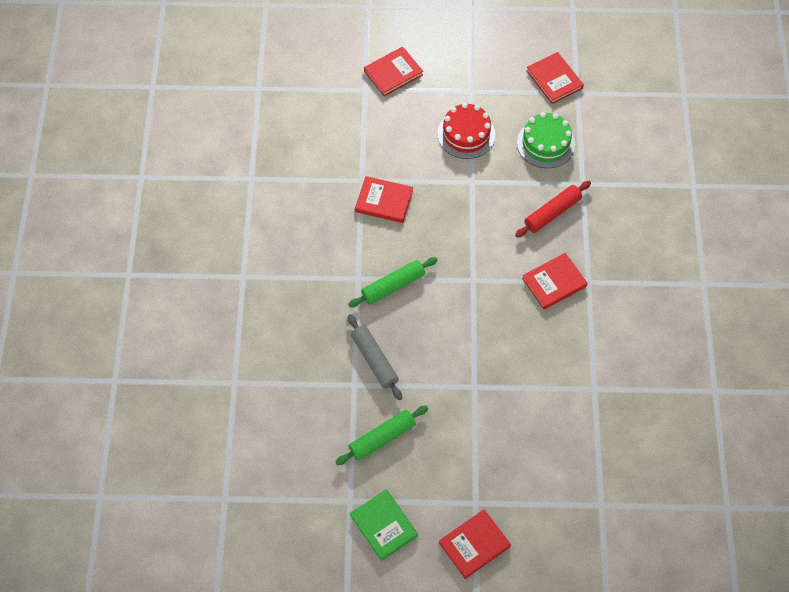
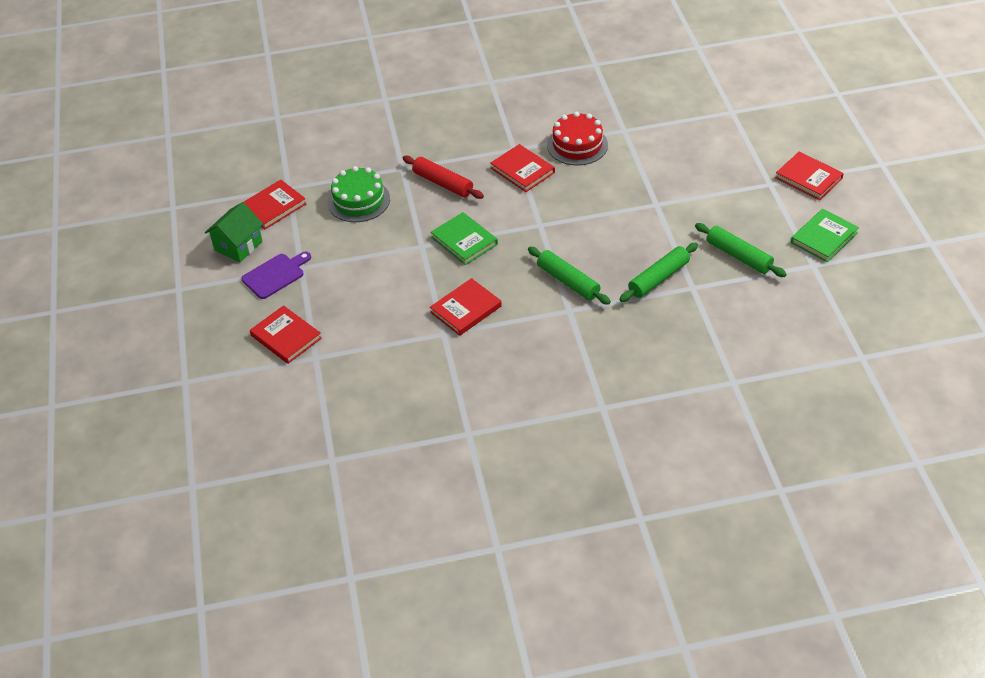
camera: 100 degrees left, 15 degrees down
(374, 360) = (658, 278): grey rolling pin -> green rolling pin
(384, 201) = (466, 309): red book -> red book turned 45 degrees clockwise
(466, 134) = (360, 261): red cake -> red cake (577, 145)
(467, 73) = (275, 275): none -> purple cutting board
(469, 216) = (464, 241): none -> green book
(510, 51) = (238, 246): none -> green house

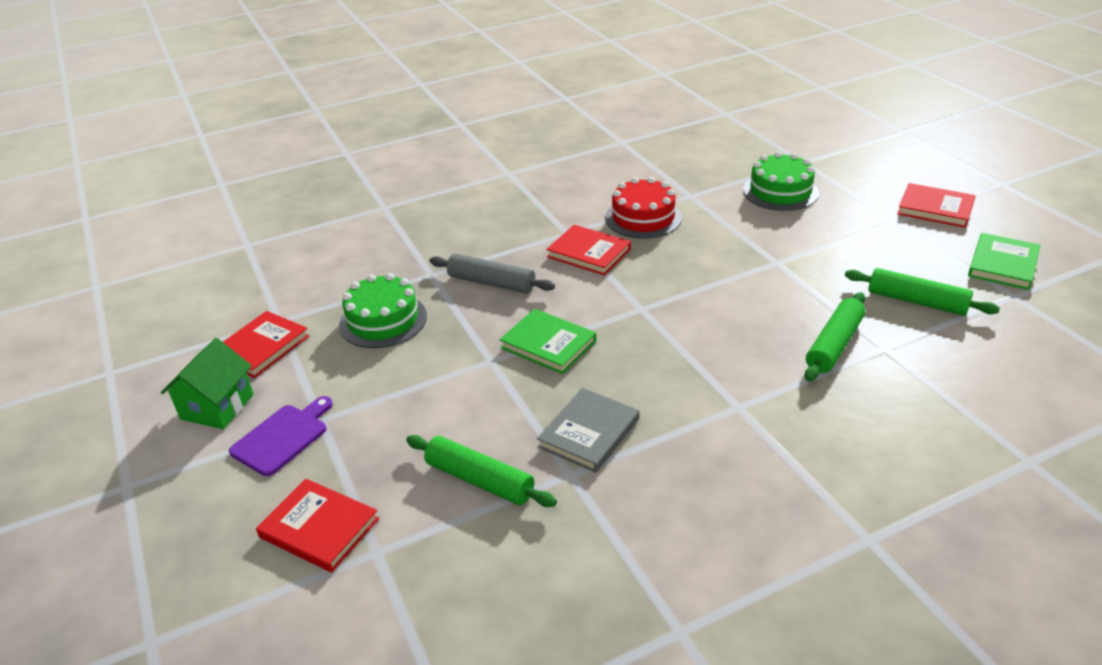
camera: 15 degrees left, 10 degrees down
(443, 183) = (491, 283): red rolling pin -> grey rolling pin
(466, 309) = (589, 433): red book -> grey book
(568, 281) = (716, 370): green rolling pin -> green rolling pin (479, 480)
(697, 139) = (780, 191): none -> green cake

